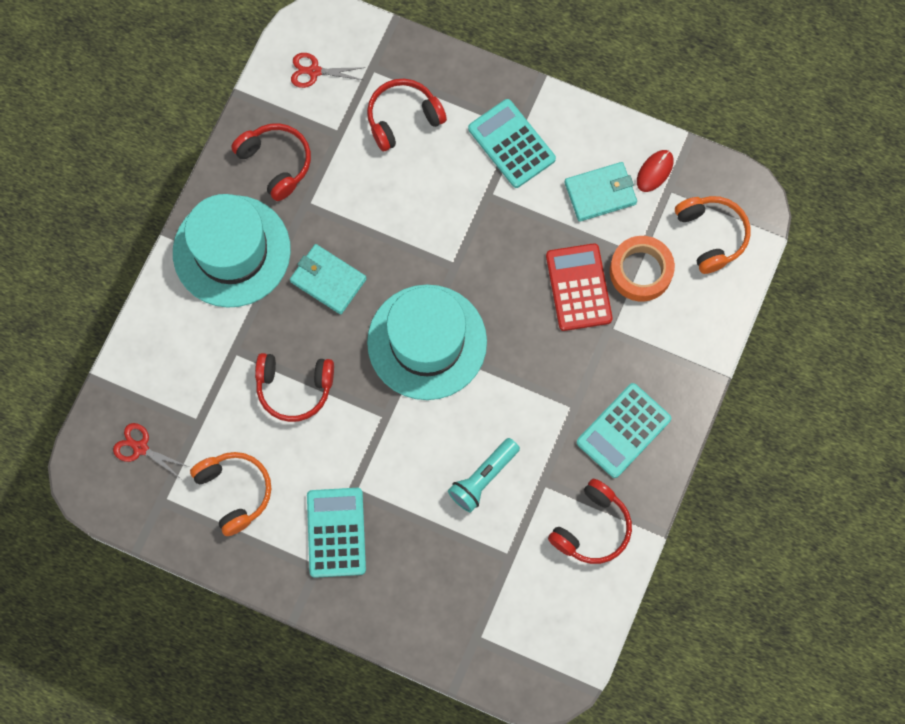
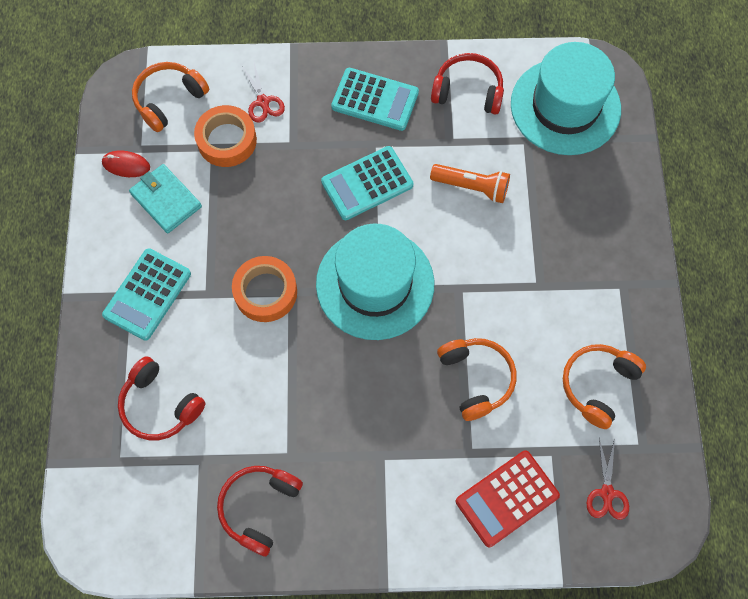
camera: 115 degrees left, 5 degrees down
(231, 251) = (372, 505): turquoise hat -> turquoise hat (565, 106)
(294, 388) = (476, 379): red headphones -> orange headphones
(314, 71) = (142, 518): red scissors -> red scissors (263, 102)
(328, 280) = (358, 398): turquoise wallet -> none
(336, 532) = (583, 282): turquoise calculator -> turquoise calculator (367, 183)
(465, 244) = (265, 292): none -> orange tape
(483, 478) = (471, 187): turquoise flashlight -> orange flashlight
(578, 287) = (264, 182): red calculator -> red calculator (507, 498)

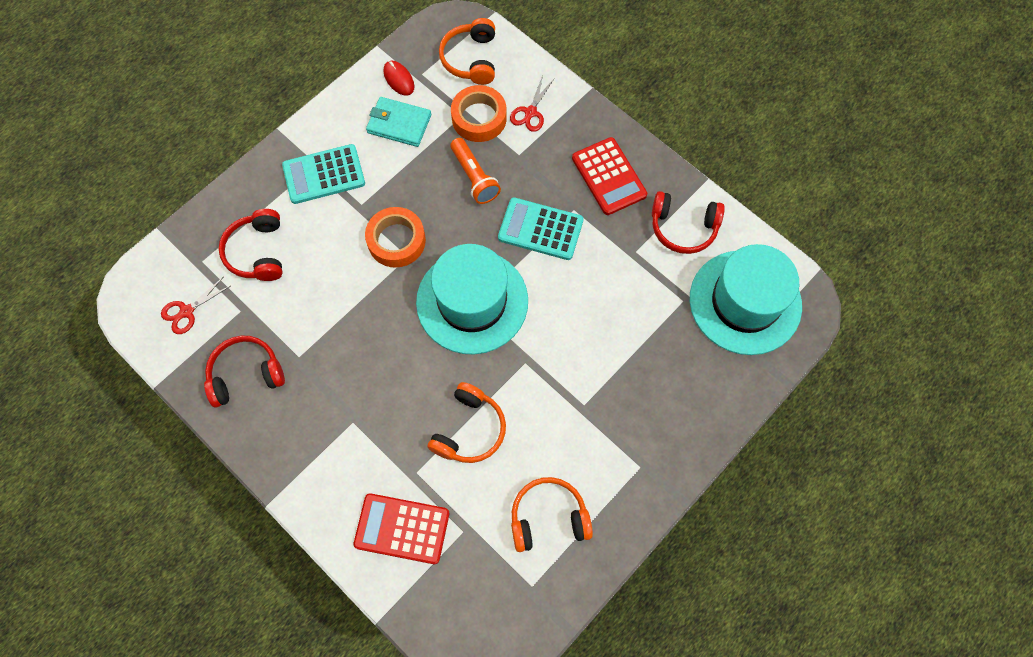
camera: 45 degrees right, 0 degrees up
(166, 200) = (399, 124): turquoise wallet -> turquoise wallet turned 75 degrees counterclockwise
(169, 100) = (471, 59): orange headphones -> orange headphones turned 90 degrees counterclockwise
(375, 100) = (609, 176): turquoise calculator -> red calculator
(468, 91) = (683, 228): red headphones -> red headphones turned 135 degrees clockwise
(471, 187) = (611, 297): orange flashlight -> orange flashlight (474, 177)
(607, 493) = (472, 596): red scissors -> red scissors (187, 311)

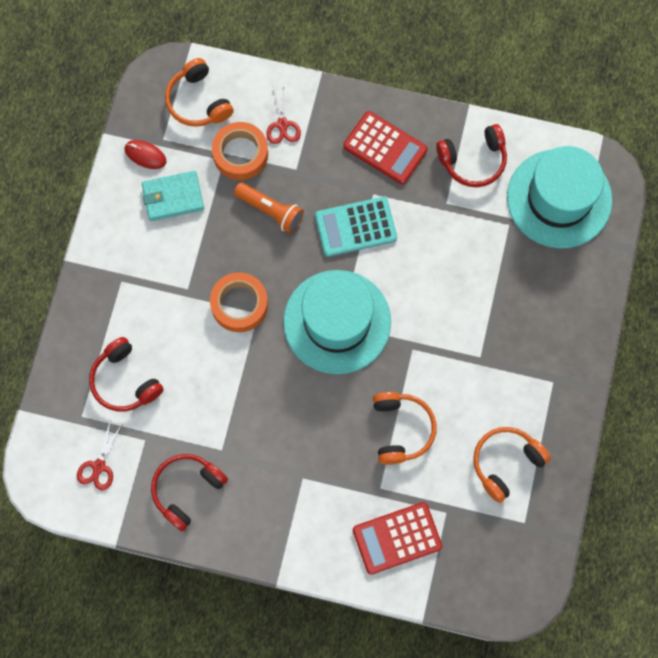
camera: 30 degrees left, 5 degrees up
(324, 174) = (136, 280): turquoise calculator -> none

